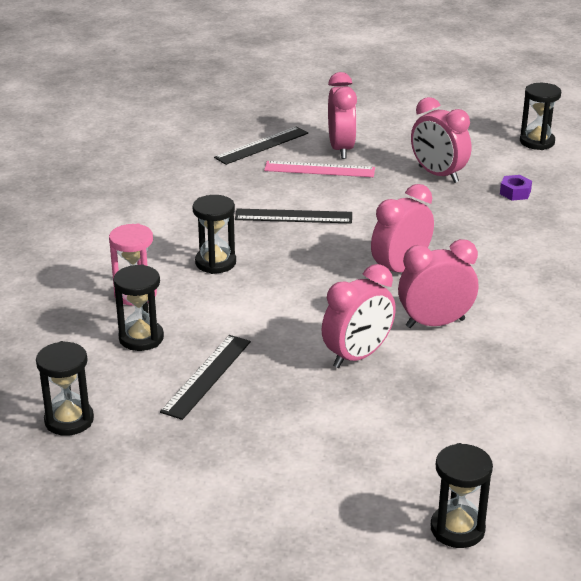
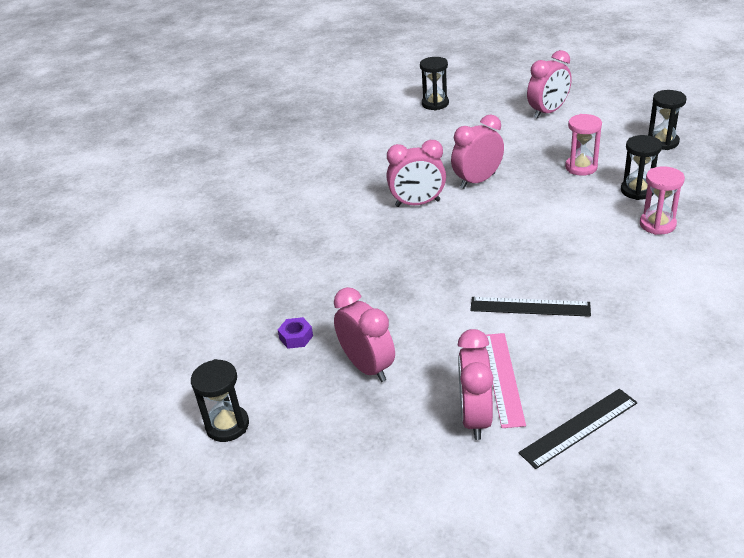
camera: 170 degrees left, 5 degrees up
(207, 376) = (581, 167): black ruler -> pink hourglass
(215, 263) = (597, 254): black hourglass -> none
(319, 169) = (503, 378): pink ruler -> pink ruler turned 75 degrees clockwise
(400, 269) = (434, 248): pink clock -> pink clock (548, 112)

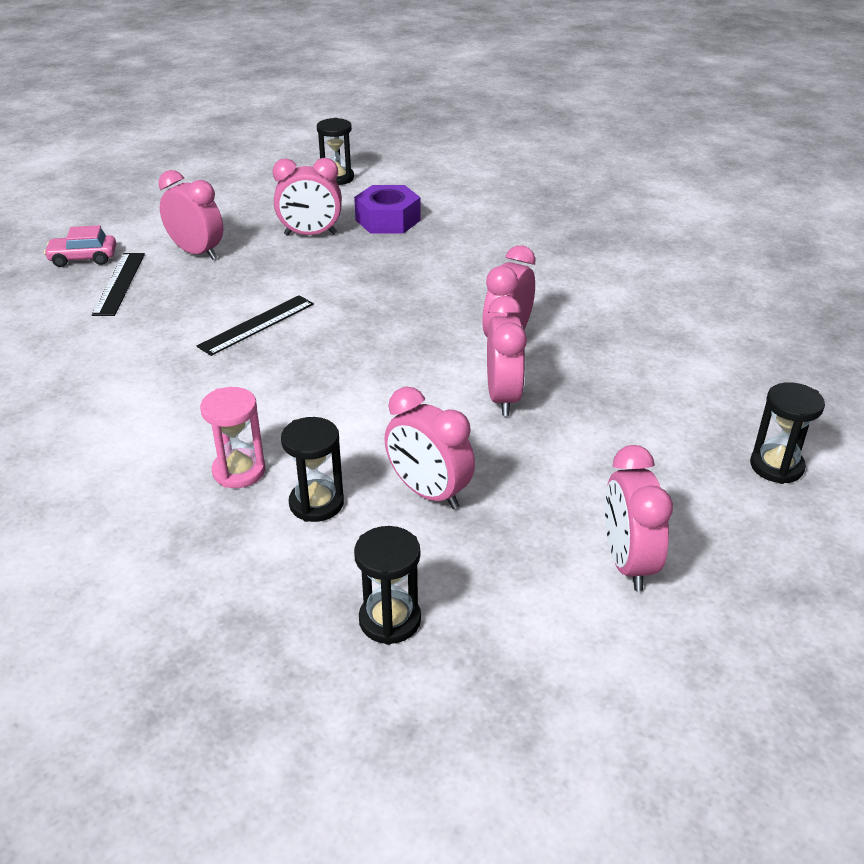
camera: 120 degrees right, 0 degrees up
(296, 337) = (388, 220): purple nut -> purple nut, size x2.05
(503, 378) = (209, 277): pink ruler -> none
(577, 495) = (83, 258): none -> pink car
(581, 167) = (428, 493): pink hourglass -> pink clock

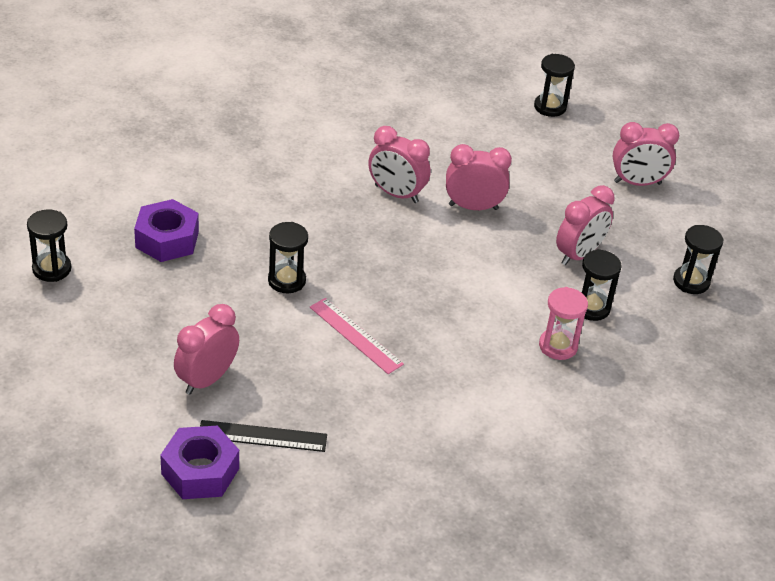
camera: 90 degrees left, 5 degrees up
(83, 258) = (200, 471): pink car -> purple nut
(257, 325) = (355, 335): black ruler -> pink ruler
(310, 234) = (185, 295): pink clock -> none
(338, 282) = (286, 280): none -> black hourglass

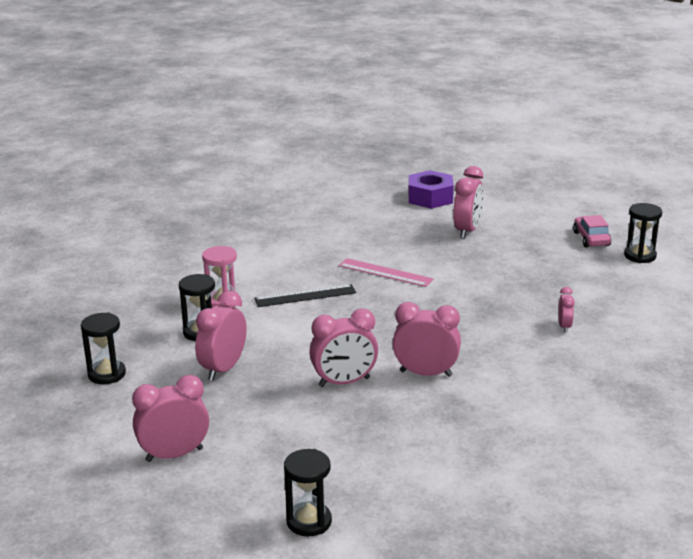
camera: 165 degrees right, 15 degrees down
(74, 314) = (591, 239): none -> pink car
(167, 239) = (583, 291): purple nut -> none
(229, 204) = (564, 326): none -> pink clock
(262, 436) = (407, 217): black ruler -> black ruler (305, 296)
(286, 280) = (465, 290): black hourglass -> none

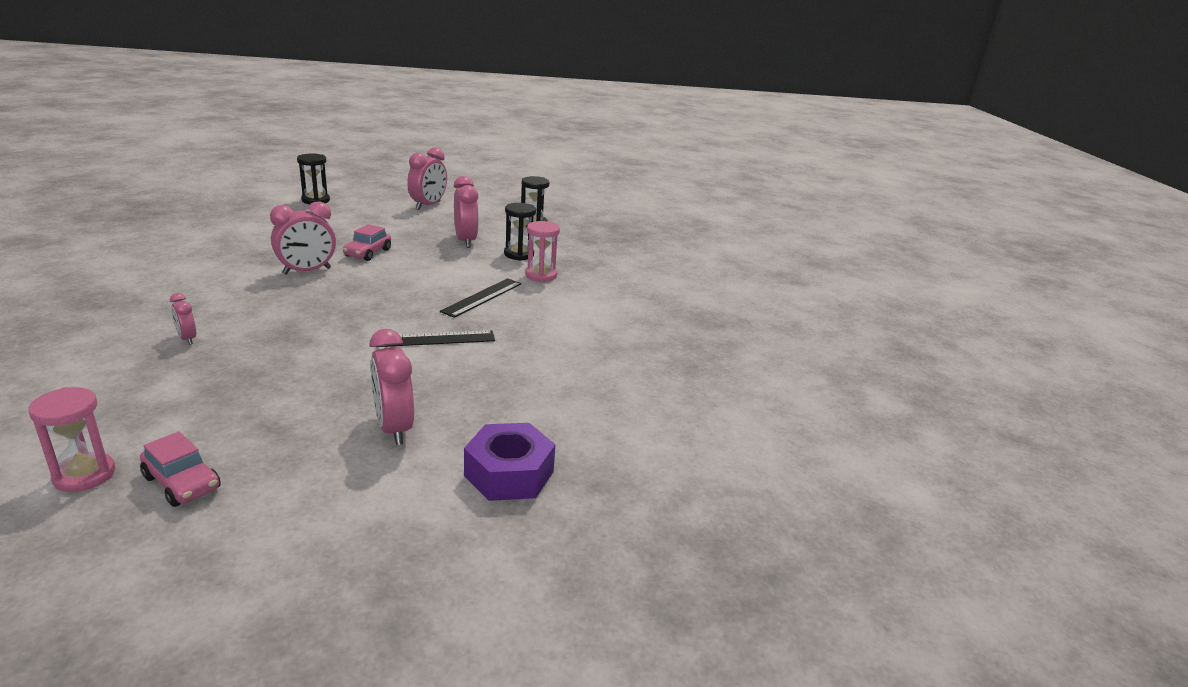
camera: 135 degrees right, 0 degrees up
(344, 382) = (368, 253): pink clock -> pink car
(385, 272) = (435, 339): pink ruler -> black ruler
(640, 256) = (84, 475): black hourglass -> pink hourglass

